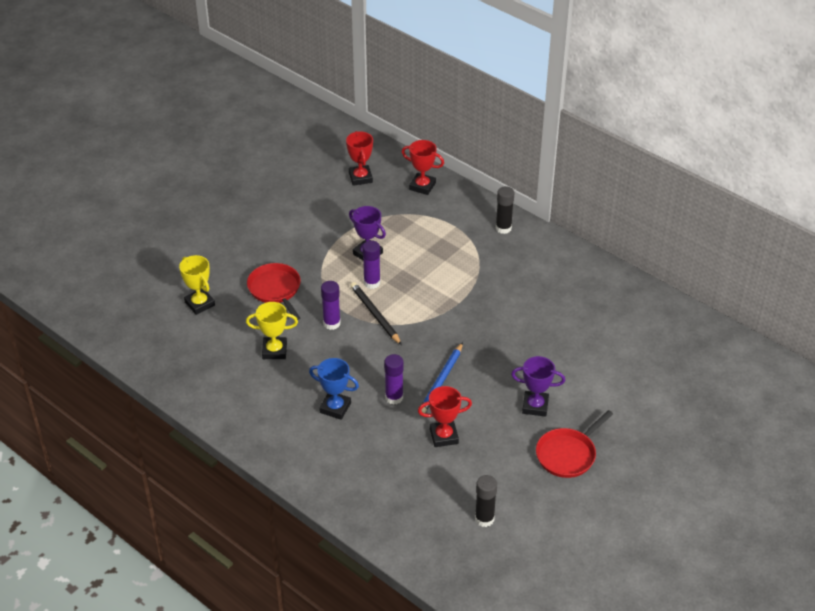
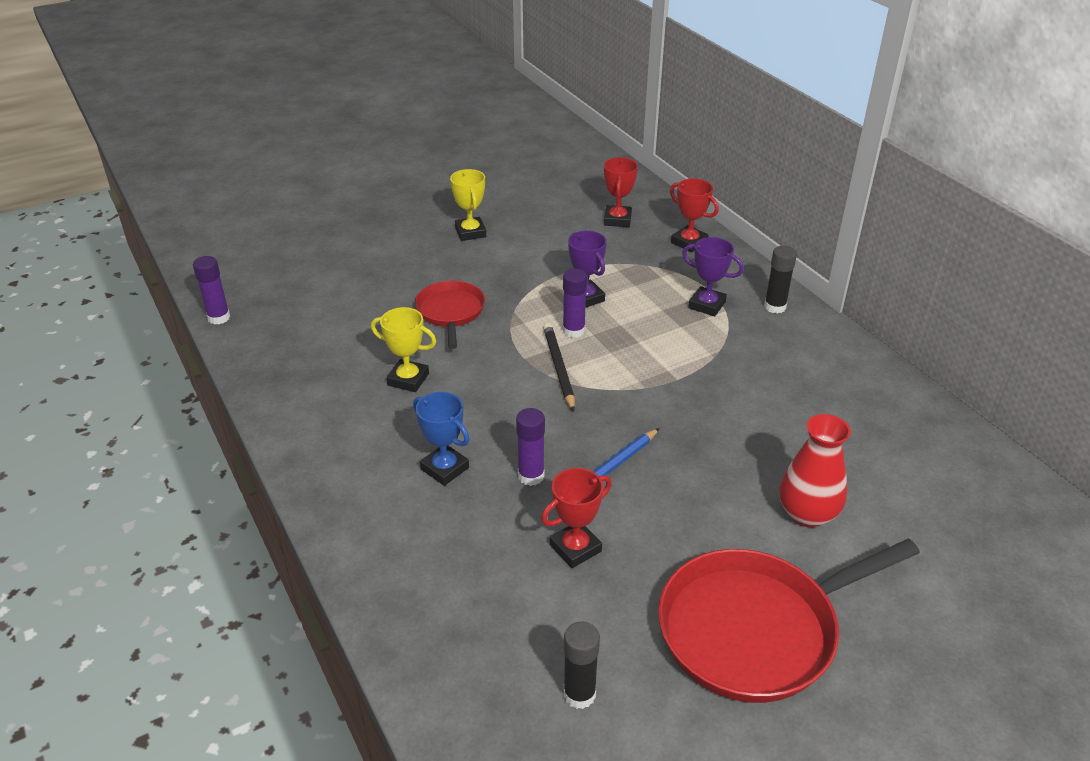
camera: 20 degrees right, 5 degrees down
(200, 304) = (352, 307): yellow trophy -> yellow trophy (470, 232)
(332, 323) = (498, 365): purple glue stick -> purple glue stick (219, 317)
(444, 436) = (575, 548): red trophy -> red trophy turned 45 degrees counterclockwise
(535, 406) = (731, 542): purple trophy -> purple trophy (707, 305)
(568, 454) = (755, 629): red pan -> red pan, size x1.78
(574, 375) = (807, 514): none -> red vase

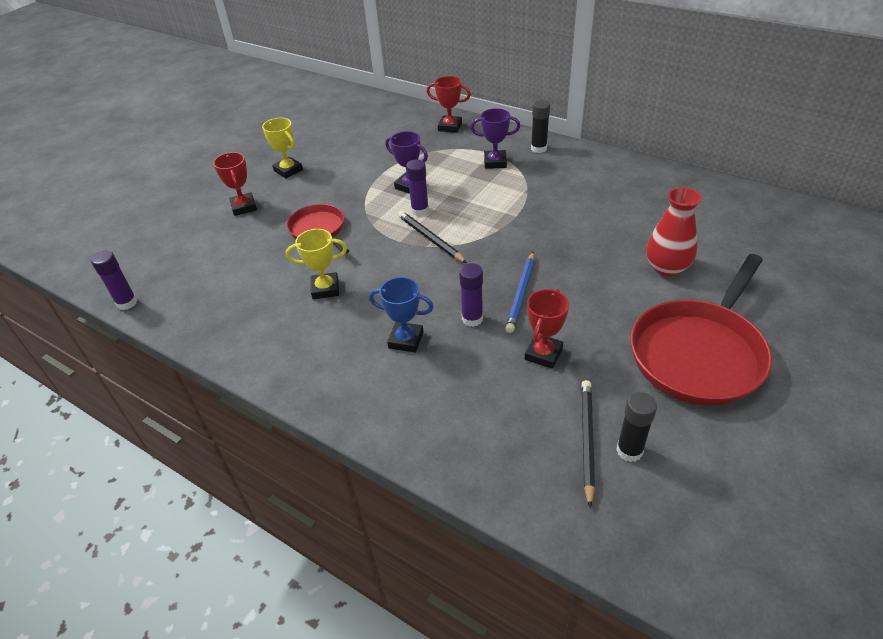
camera: 25 degrees left, 5 degrees up
(543, 661) = (587, 440): none -> black pencil
(617, 220) = (389, 128): red trophy -> red trophy (244, 207)

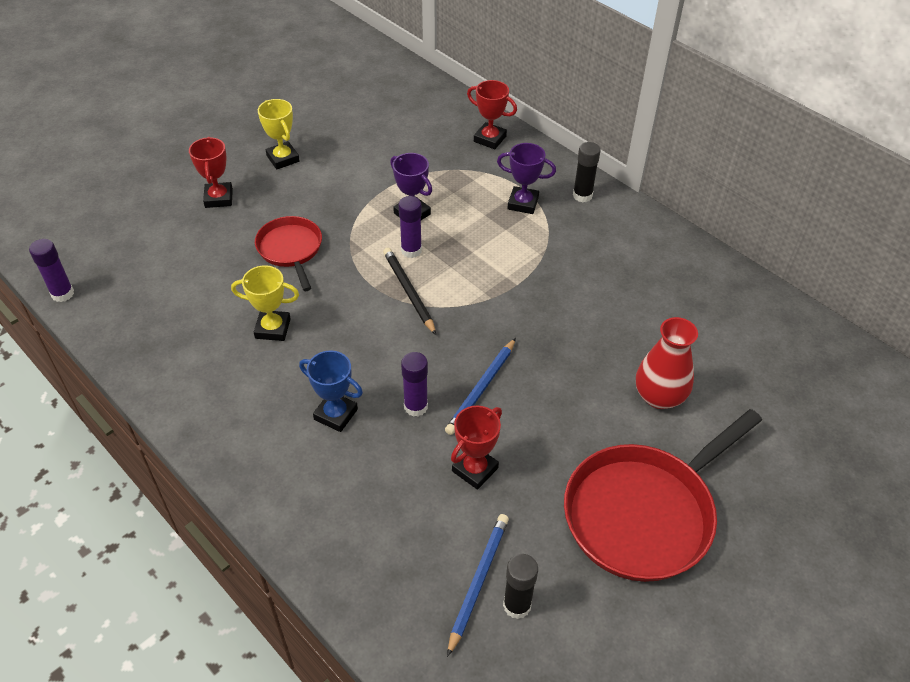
camera: 10 degrees right, 5 degrees up
(587, 440) = (478, 582): black pencil -> blue pencil

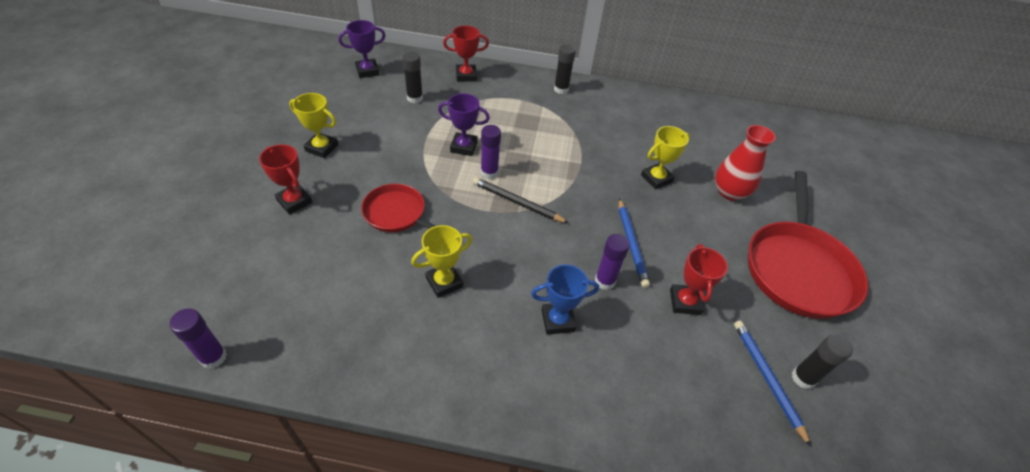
camera: 40 degrees left, 0 degrees up
(412, 143) = (415, 98): none -> black glue stick
(523, 203) = (530, 109): purple trophy -> purple trophy (367, 71)
(585, 340) = (656, 178): none -> yellow trophy

